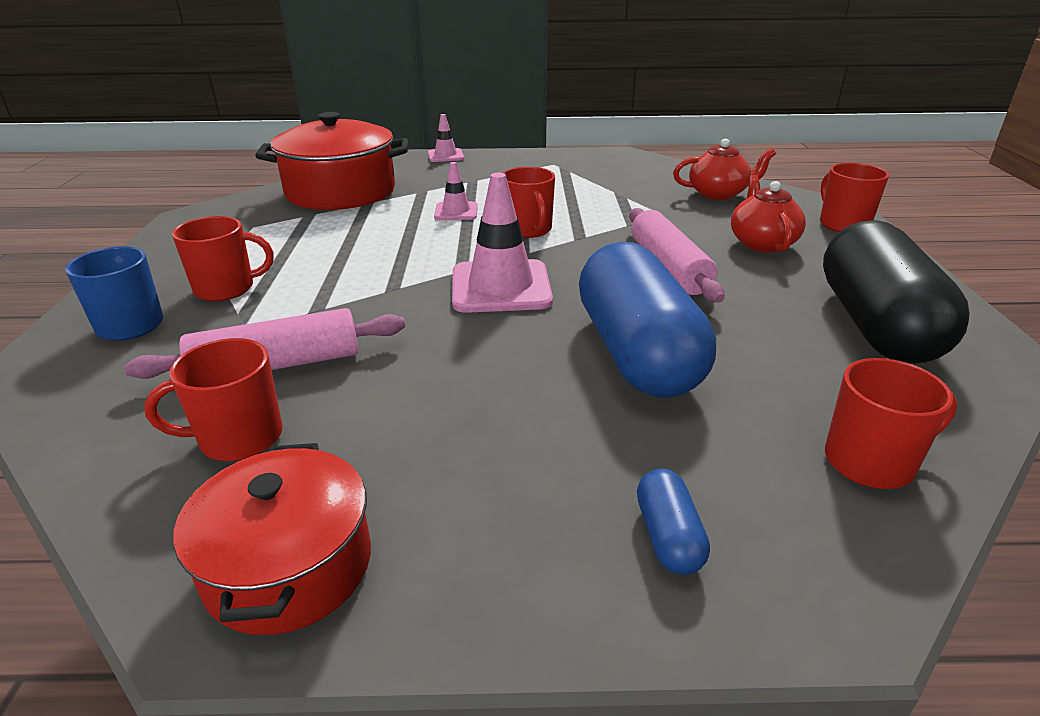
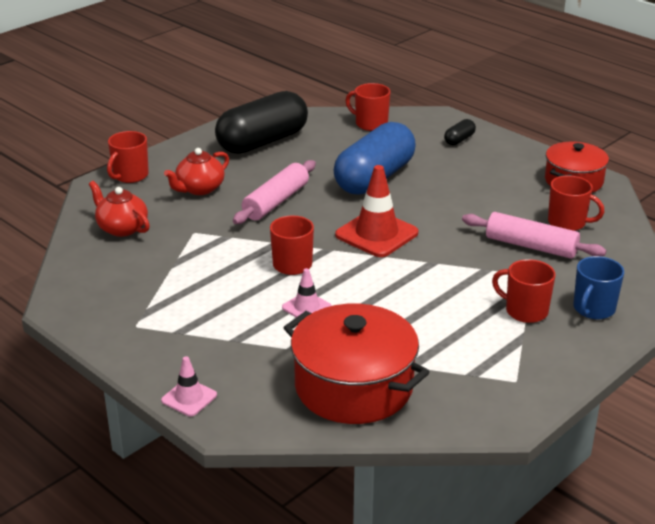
camera: 135 degrees left, 0 degrees up
(501, 287) = (376, 234): pink traffic cone -> red traffic cone
(668, 536) = (459, 140): blue capsule -> black capsule

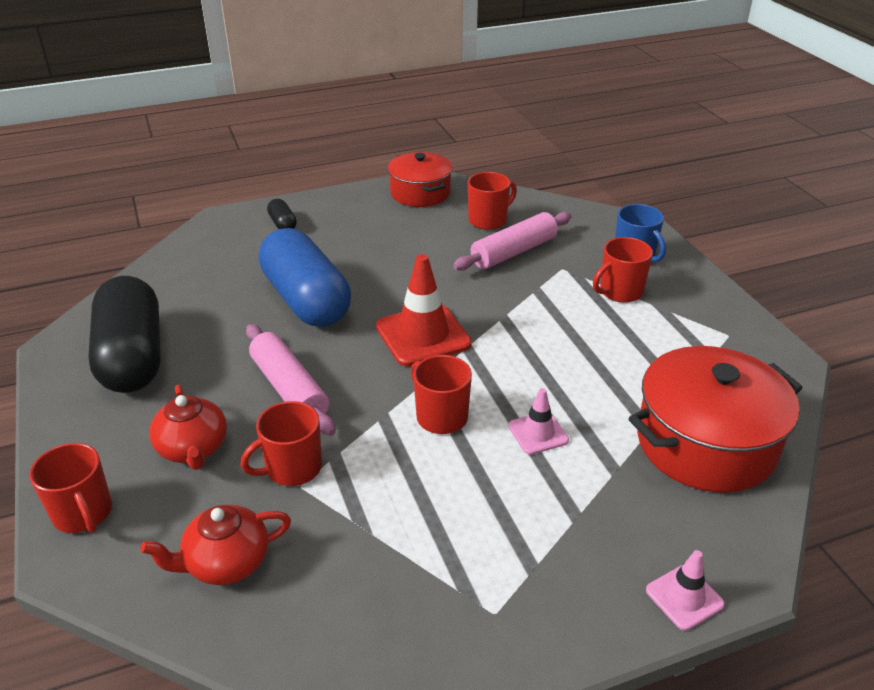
camera: 65 degrees left, 5 degrees up
(370, 124) = (185, 265): red mug -> red mug (292, 468)

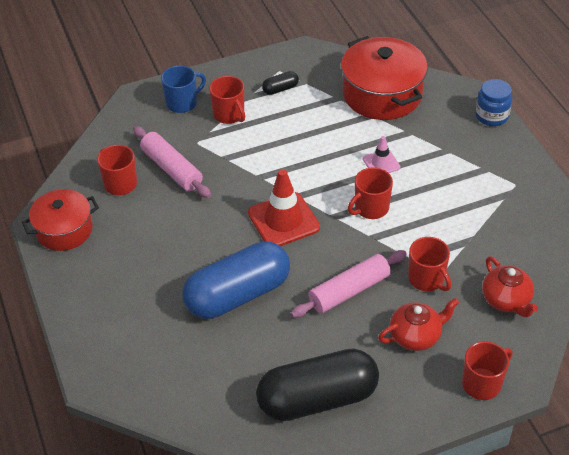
camera: 90 degrees left, 10 degrees up
(283, 224) = (111, 328): black capsule -> black capsule (280, 89)
(684, 597) = (491, 116): pink traffic cone -> blue jar

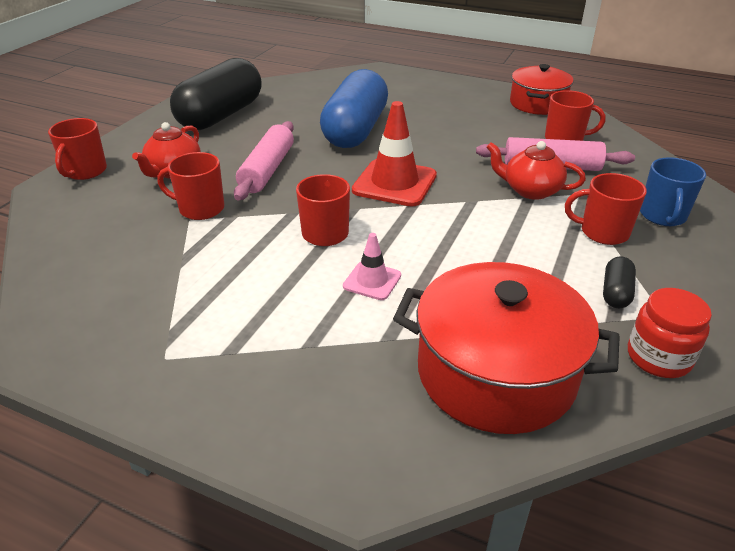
camera: 135 degrees right, 10 degrees down
(311, 61) = (658, 357): none -> red jar
(491, 116) = (291, 454): blue jar -> none
(506, 300) = (96, 232): red teapot -> red teapot (530, 190)

